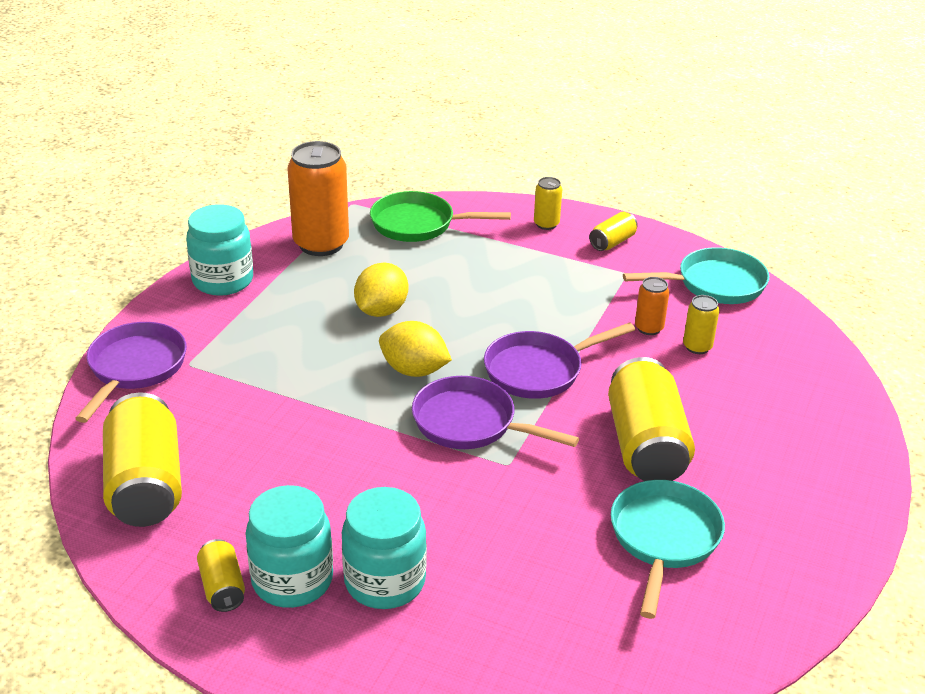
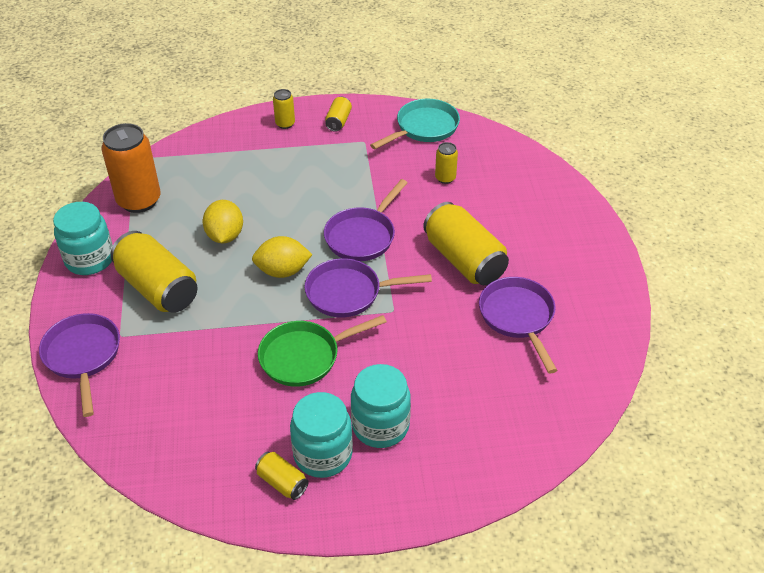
camera: 30 degrees left, 10 degrees up
(145, 485) = (168, 438): yellow can -> yellow can (158, 288)
(419, 224) = (197, 157): green pan -> green pan (305, 356)
(649, 328) = (407, 176): orange can -> none
(663, 539) = (518, 317): turquoise pan -> purple pan

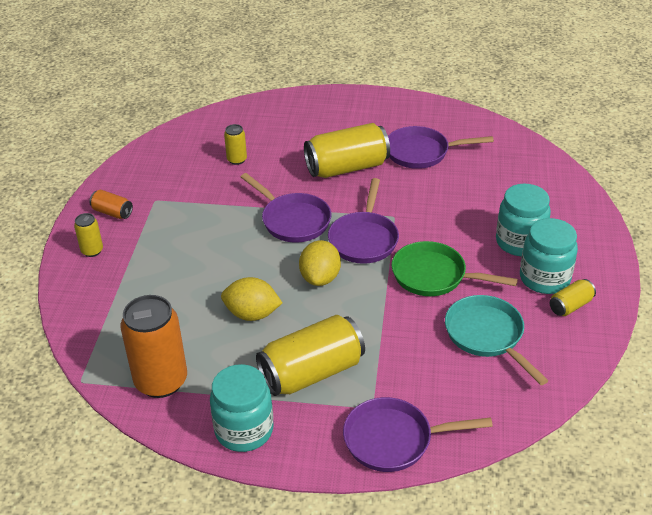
camera: 75 degrees left, 5 degrees down
(305, 356) = (434, 276): green pan -> green pan turned 120 degrees clockwise
(338, 121) = (112, 212): yellow can -> orange can
(423, 128) = (157, 160): turquoise pan -> turquoise pan (487, 336)

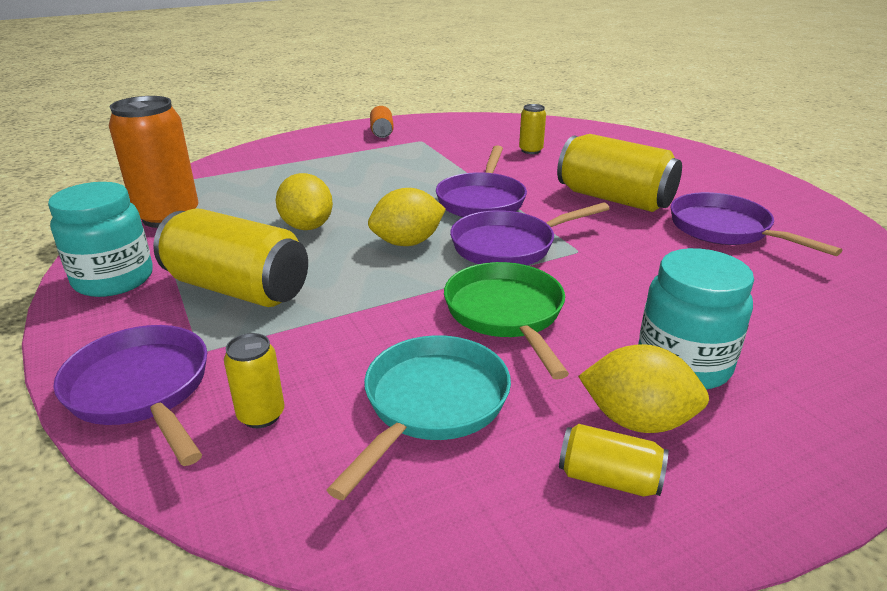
camera: 55 degrees right, 10 degrees down
(92, 251) = (323, 141): yellow can -> yellow can (261, 415)
(544, 278) = (637, 420): turquoise jar -> yellow lemon

